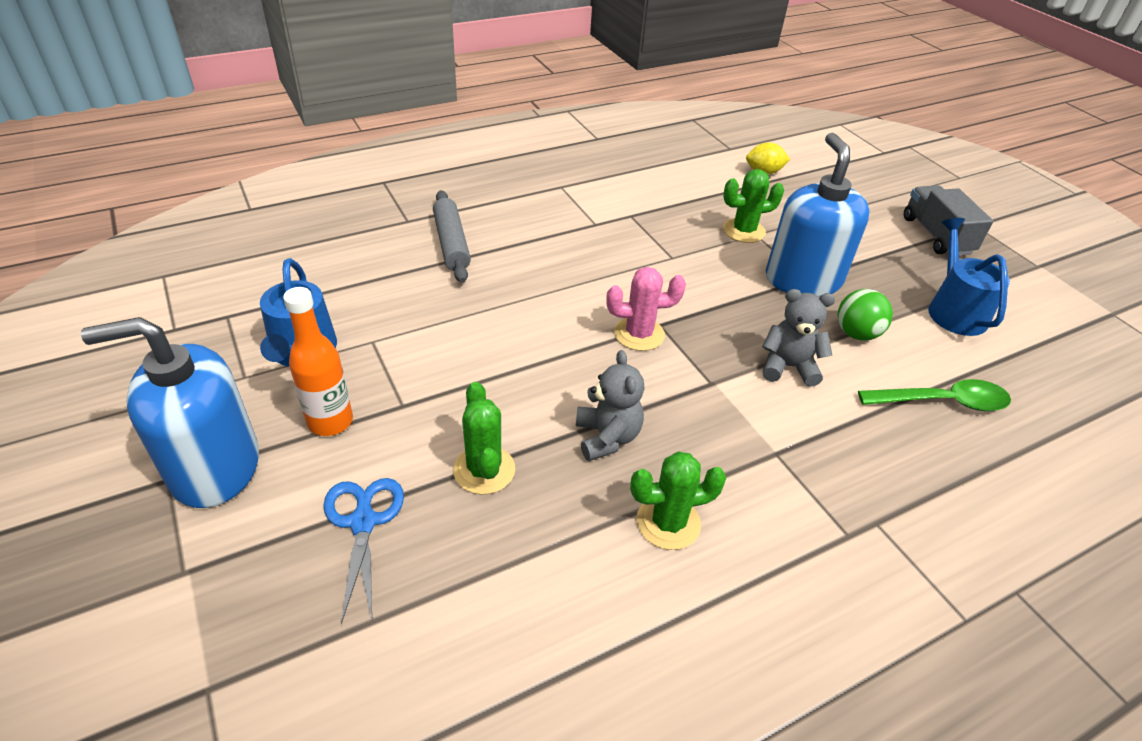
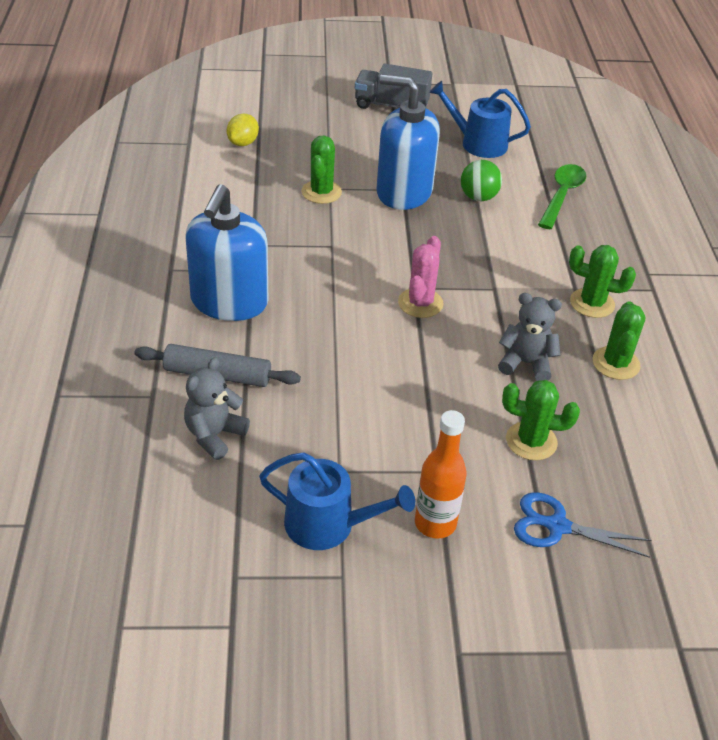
camera: 65 degrees left, 0 degrees up
(214, 467) = (458, 615): blue soap dispenser -> blue soap dispenser (229, 302)
(762, 475) = (592, 303): none -> green cactus
(788, 367) = (496, 244): grey teddy bear -> grey teddy bear (214, 435)

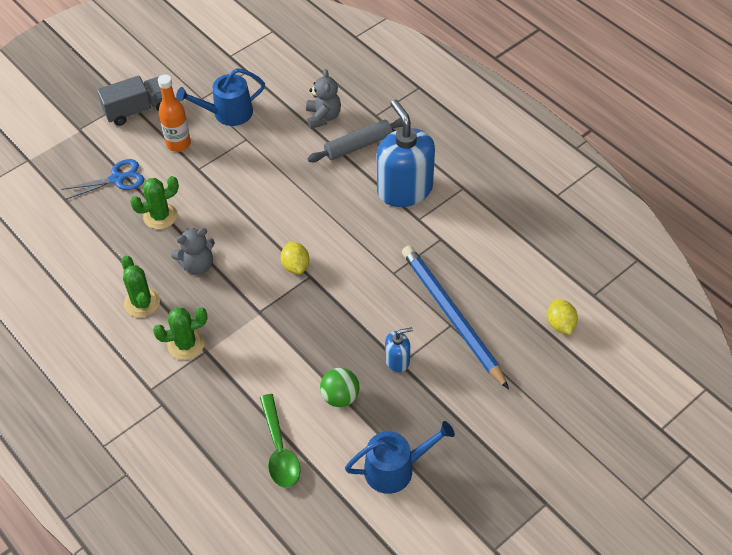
camera: 145 degrees right, 10 degrees up
(321, 192) = (451, 316): green cactus -> blue pencil
(391, 106) = (510, 465): grey truck -> grey truck (137, 110)
(404, 192) = (397, 360): blue soap dispenser -> blue soap dispenser, size x0.47
(420, 303) = (295, 266): pink cactus -> yellow lemon

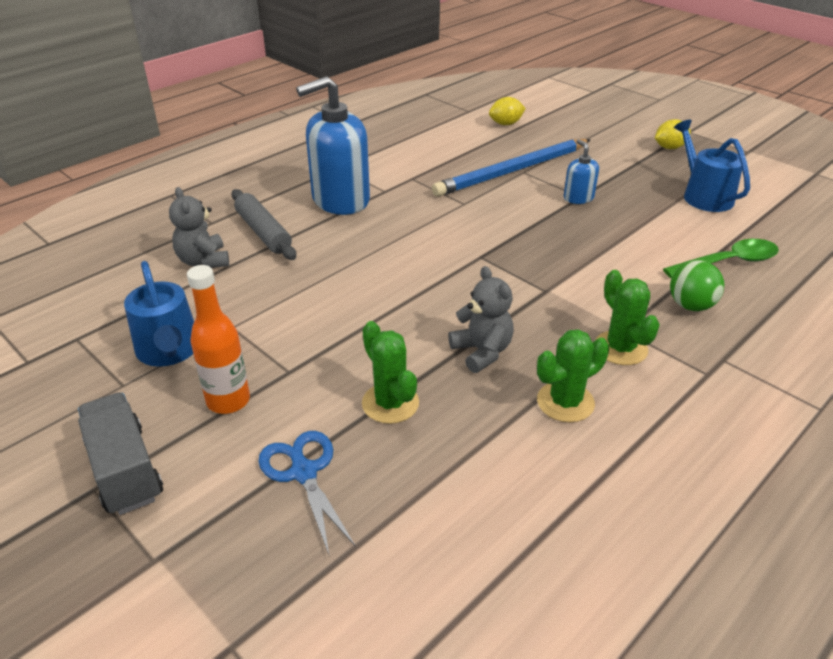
camera: 95 degrees left, 15 degrees down
(295, 266) = (467, 267): yellow lemon -> yellow lemon (669, 147)
(323, 117) = (203, 261): grey teddy bear -> grey teddy bear turned 105 degrees counterclockwise
(340, 397) = (640, 228): green ball -> green ball (691, 306)

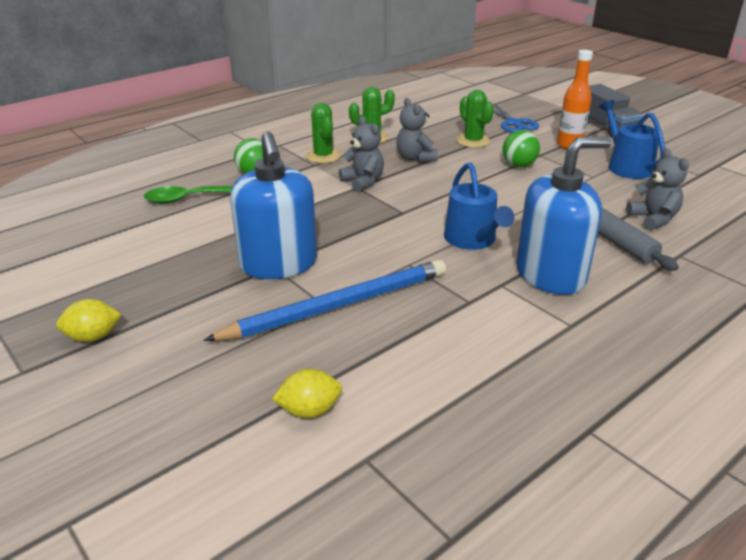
camera: 175 degrees left, 5 degrees down
(329, 344) = (518, 165): none -> green ball
(541, 299) = (363, 182): none -> grey teddy bear
(578, 198) = (278, 264): blue soap dispenser -> blue soap dispenser, size x2.14
(704, 196) = (137, 260): blue watering can -> blue watering can (472, 240)

